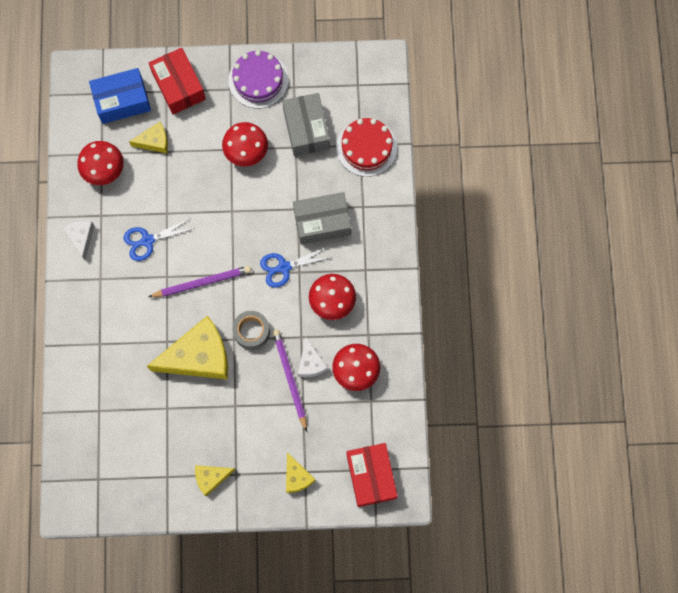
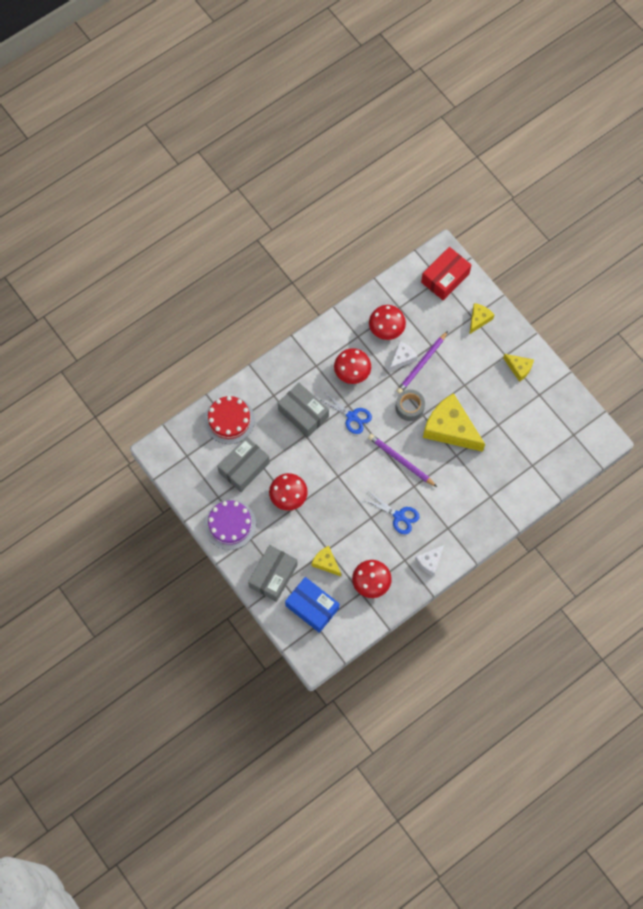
camera: 125 degrees left, 5 degrees down
(179, 86) = (273, 576): red box -> grey box

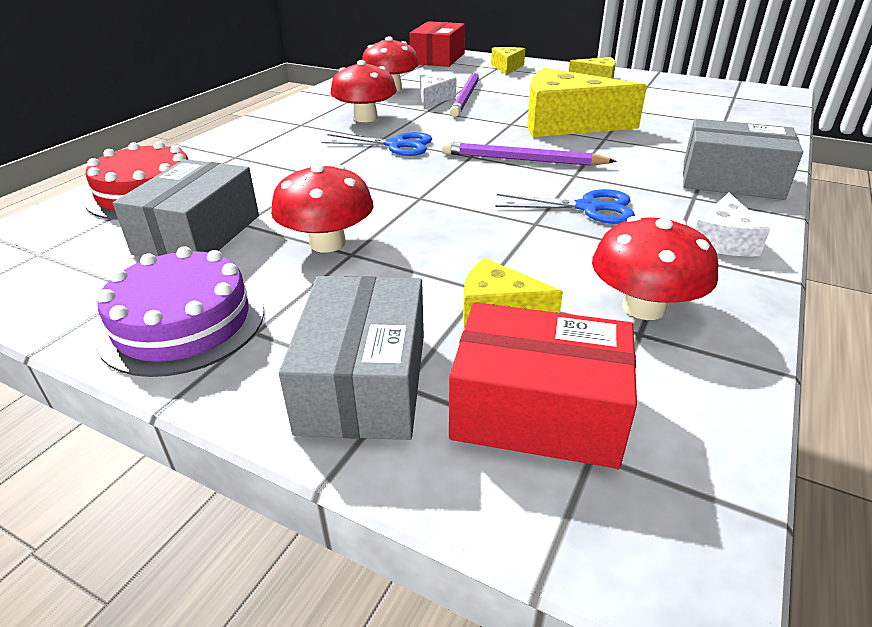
camera: 25 degrees left, 35 degrees down
(303, 413) = (303, 159): grey box -> grey box (731, 180)
(312, 607) = (538, 410): blue box -> red box
(409, 407) = (484, 122): grey tape -> none

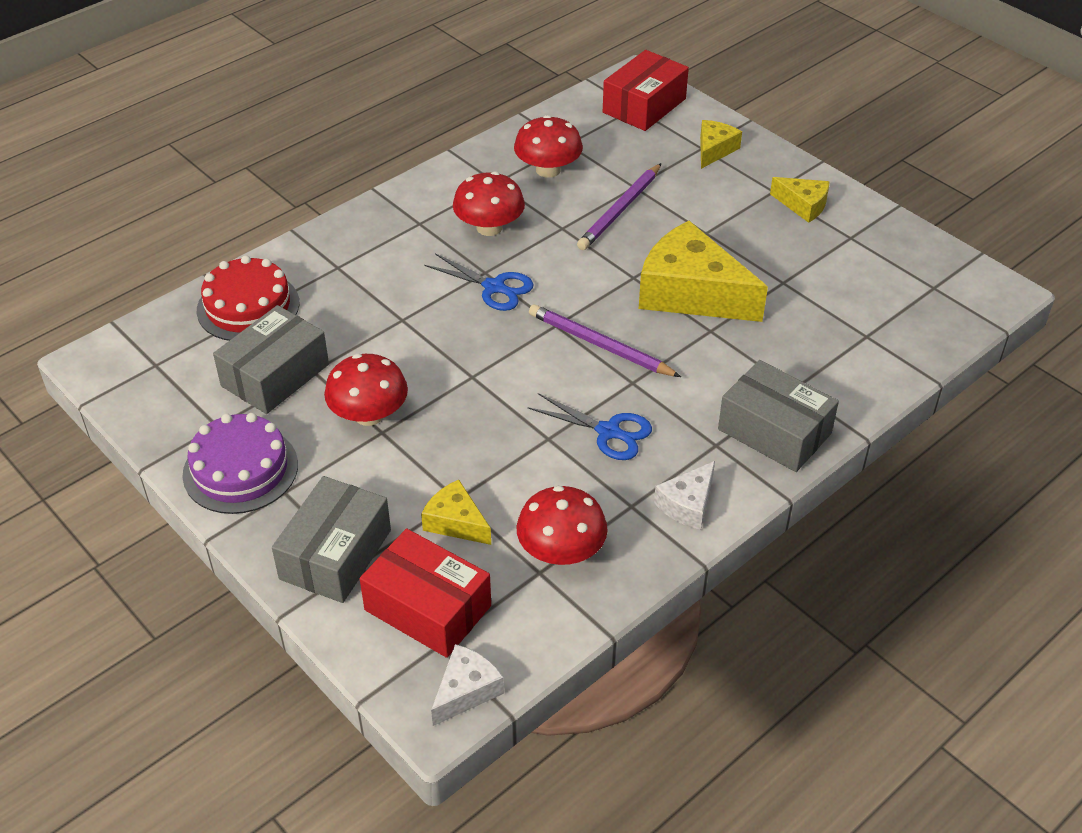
camera: 20 degrees right, 10 degrees up
(434, 99) = (582, 204): white cheese -> white cheese (466, 691)

